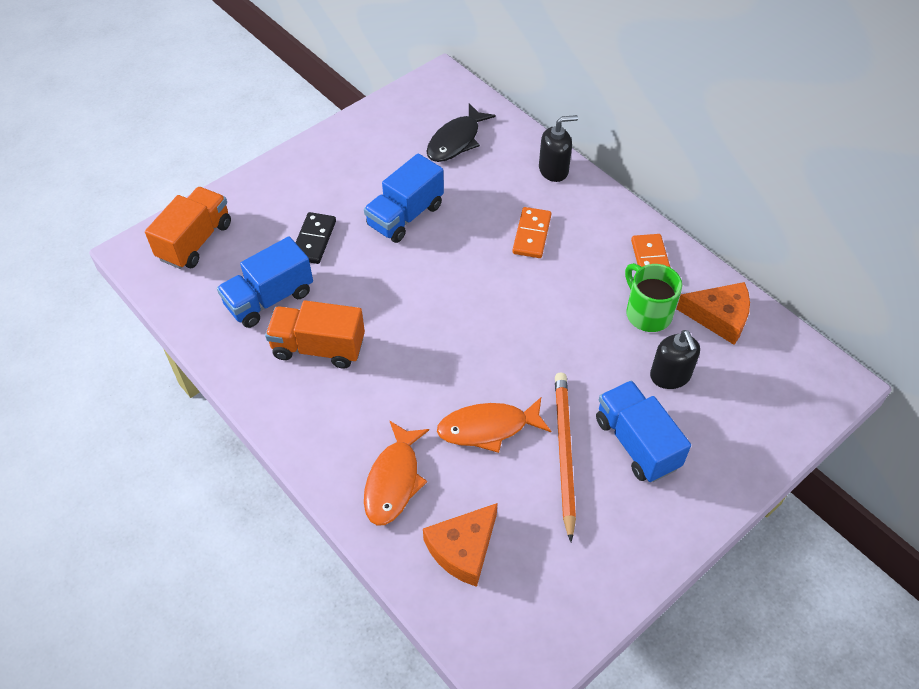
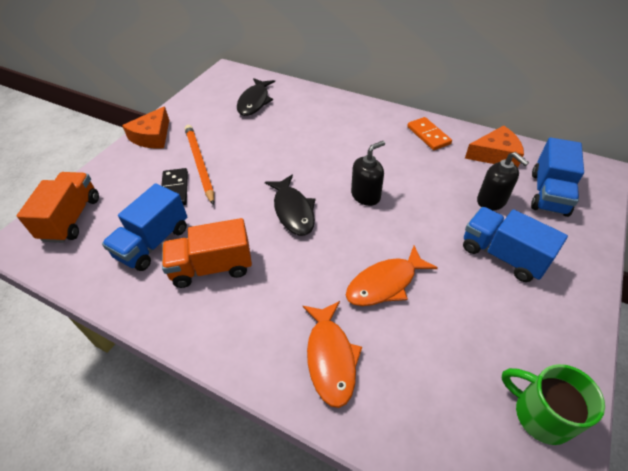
camera: 20 degrees left, 5 degrees down
(405, 216) = (240, 154): blue truck -> blue truck (549, 193)
(432, 310) = (293, 211): none -> black fish
(463, 549) = (425, 398): orange cheese -> orange cheese (152, 136)
(532, 234) = (338, 141): orange domino -> none
(553, 170) = (330, 101): black soap dispenser -> black soap dispenser (366, 195)
(564, 452) = (455, 281): orange pencil -> orange pencil (199, 164)
(647, 313) = (447, 166): green mug -> green mug (540, 414)

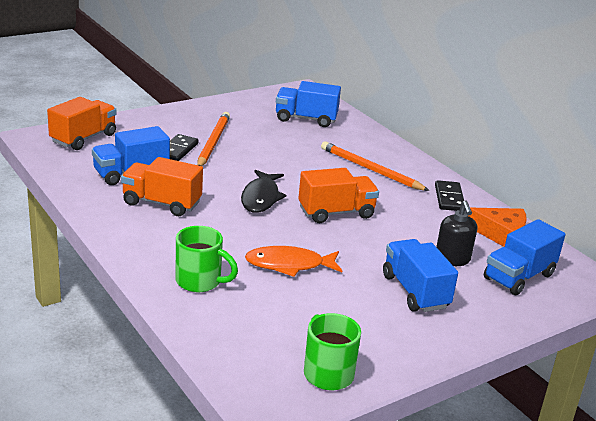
camera: 25 degrees right, 20 degrees down
(152, 136) = (191, 112): orange cheese -> none
(254, 102) = (306, 119): black fish -> blue truck
(330, 357) = (200, 281): orange fish -> green mug
(348, 133) = (370, 169): none -> orange pencil
(366, 195) = (336, 212): black soap dispenser -> orange truck
(428, 135) = (449, 198): orange domino -> black domino

